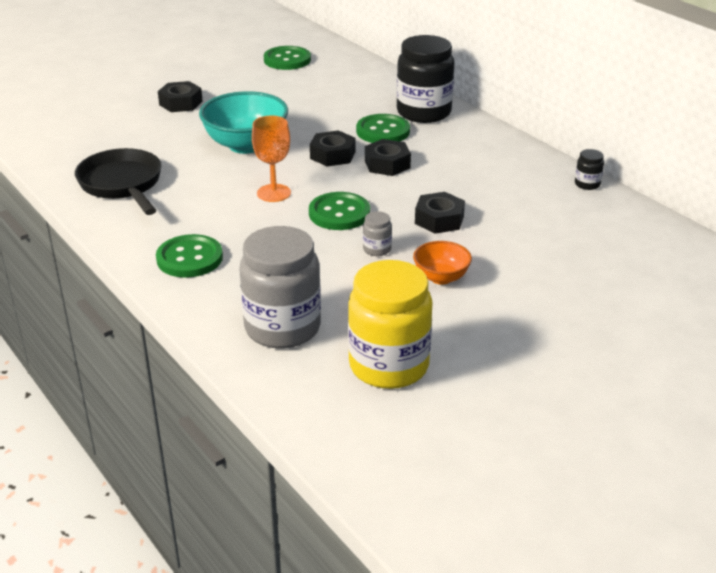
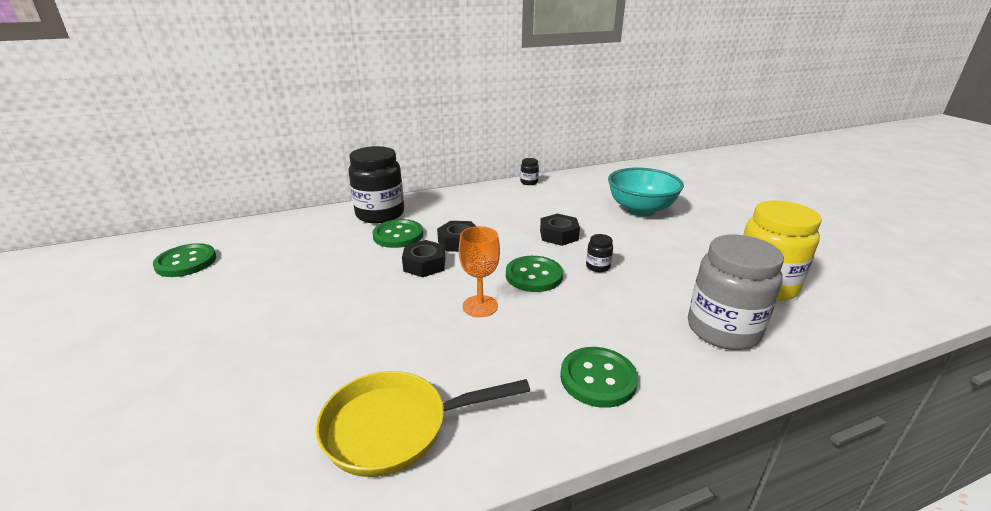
camera: 75 degrees left, 5 degrees down
(122, 185) = (395, 427): black pan -> yellow pan
(181, 103) = (203, 351): black nut -> none
(246, 145) = (364, 312): turquoise bowl -> turquoise bowl (640, 210)
(377, 249) = (598, 266): grey jar -> black jar
(441, 277) = (642, 247): orange bowl -> none

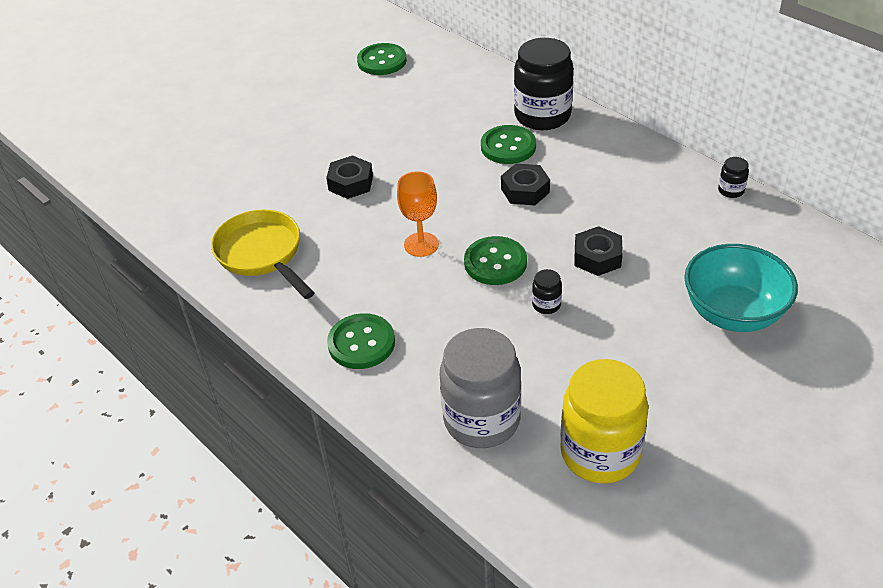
camera: 70 degrees right, 15 degrees up
(424, 264) = (466, 186): black nut -> black nut (351, 183)

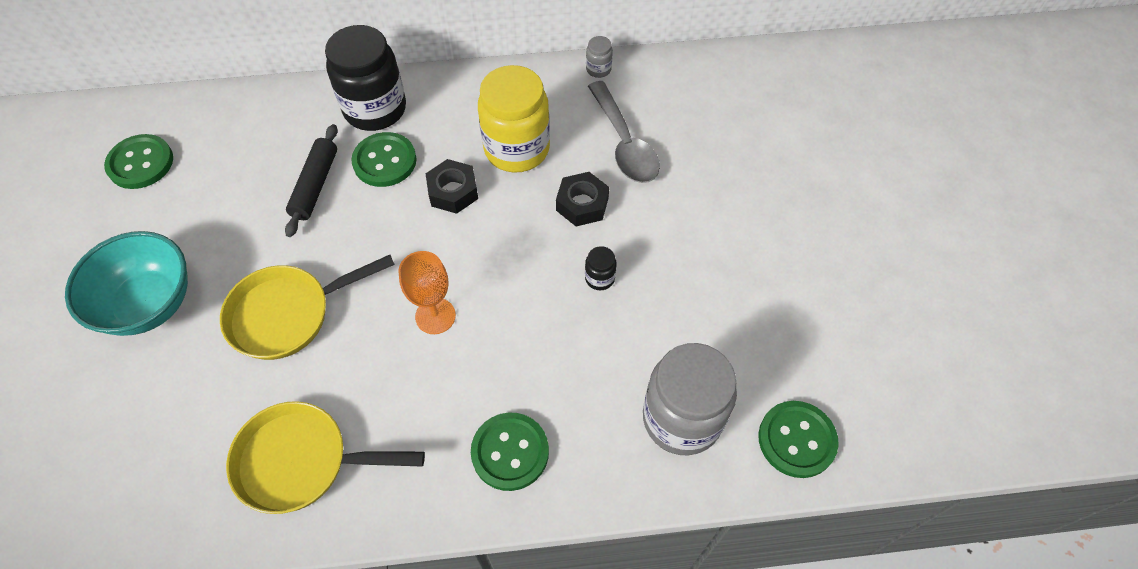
camera: 55 degrees left, 15 degrees up
(351, 183) = (288, 314): black nut -> yellow pan
(452, 132) = (315, 185): none -> black rolling pin
(495, 262) = (516, 277): green button -> green button (796, 440)
(600, 453) = (781, 360): yellow jar -> yellow jar (517, 149)
(682, 245) = (624, 143): none -> grey spoon
(731, 190) = (598, 69): black jar -> grey jar
(733, 313) = (720, 170): turquoise bowl -> turquoise bowl (149, 304)

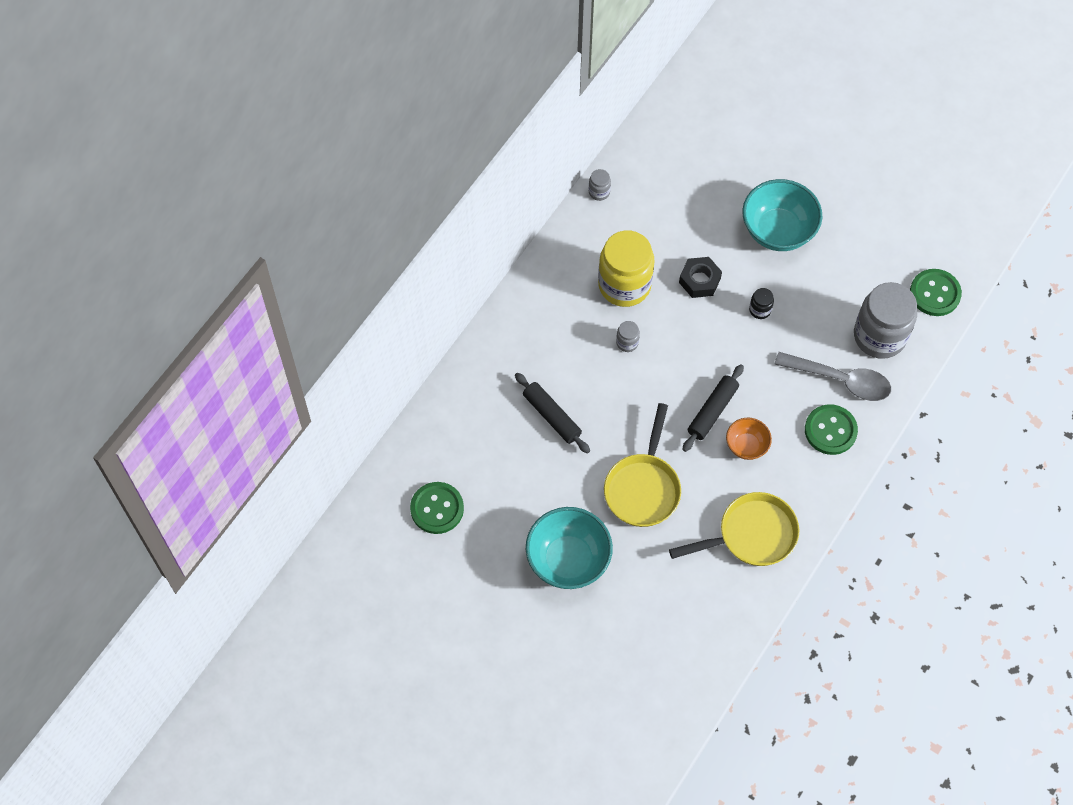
camera: 50 degrees left, 5 degrees up
(302, 461) = (751, 535): yellow pan -> yellow pan turned 150 degrees counterclockwise
(375, 109) = (514, 343): black jar -> none
(384, 161) = (567, 365): green button -> none
(418, 377) = (746, 446): none -> orange bowl
(435, 316) = (712, 411): orange goblet -> black rolling pin
(453, 191) = (627, 342): black nut -> grey jar
(624, 143) = (673, 224): grey spoon -> grey spoon (840, 380)
(709, 232) = (778, 230): none -> turquoise bowl

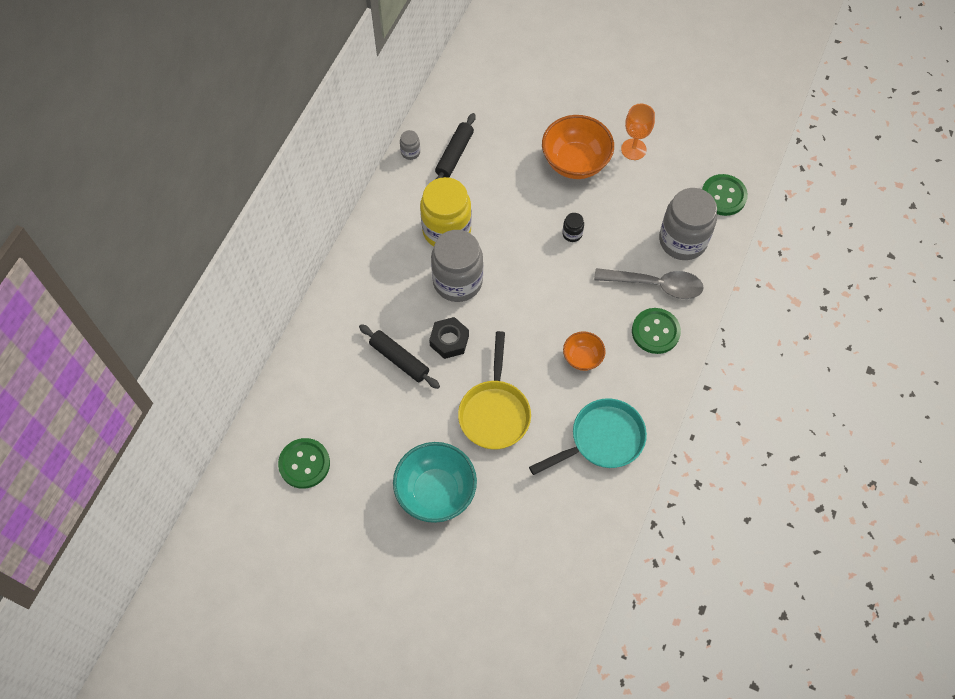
camera: 10 degrees left, 0 degrees up
(627, 342) = (457, 281): grey jar -> grey jar, size x2.41
(699, 280) = (513, 216): black nut -> black nut (449, 340)
(712, 411) = (545, 331): black rolling pin -> black rolling pin (454, 154)
(751, 535) = (602, 440): yellow pan -> turquoise pan
(778, 230) = (575, 162): turquoise bowl -> orange bowl
(845, 226) = (633, 149): none -> orange goblet

